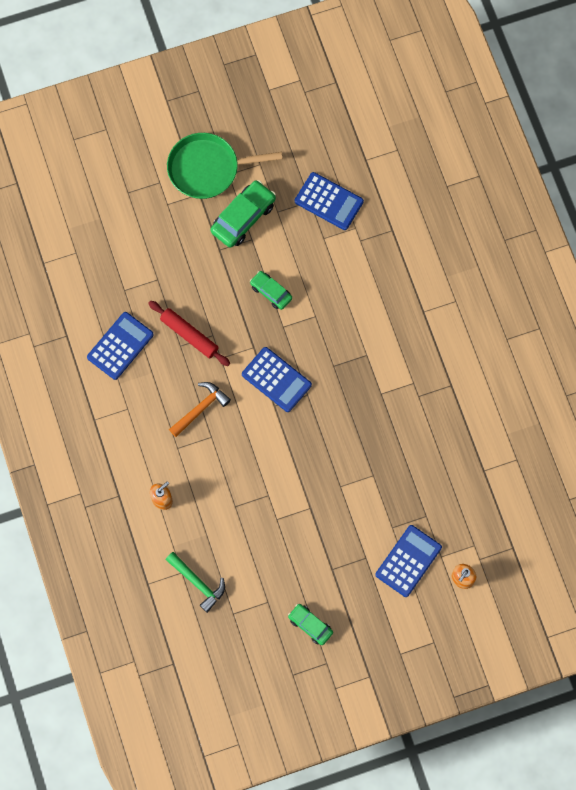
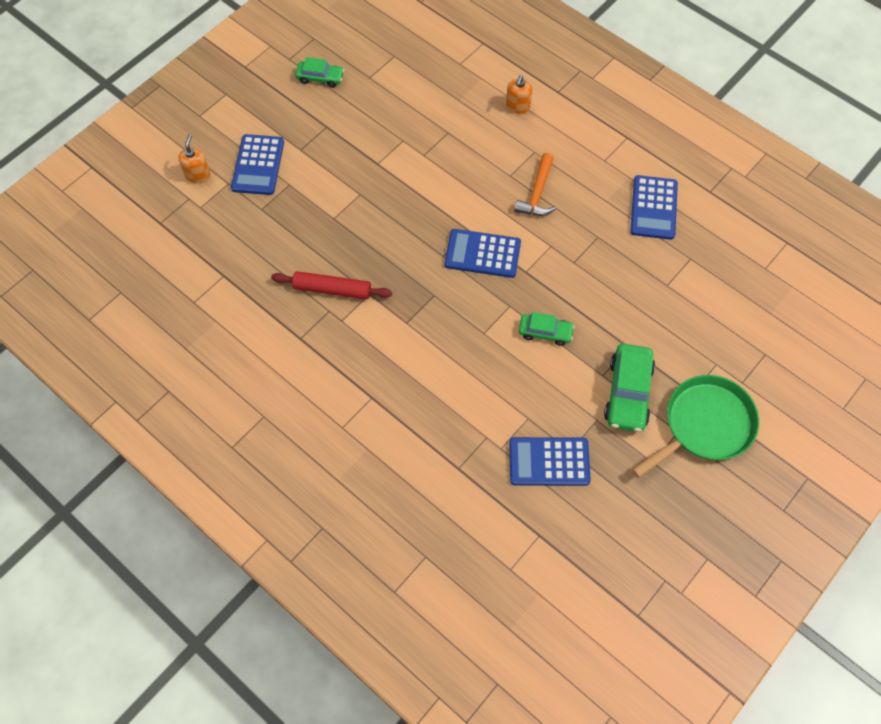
camera: 150 degrees right, 10 degrees down
(189, 335) = (596, 250): red rolling pin -> red rolling pin (332, 289)
(198, 583) = (440, 62): green hammer -> none

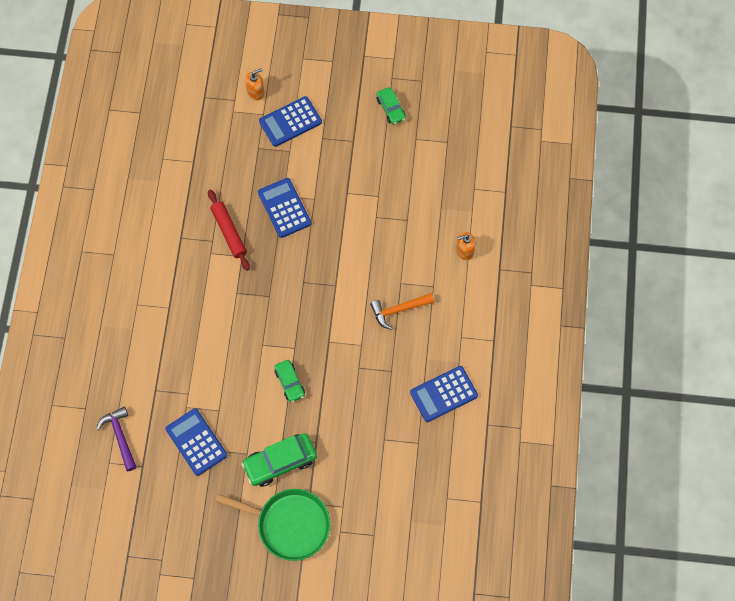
camera: 55 degrees right, 5 degrees up
(482, 254) = (323, 306): blue calculator -> blue calculator (284, 208)
(487, 538) = (120, 436): none -> purple hammer

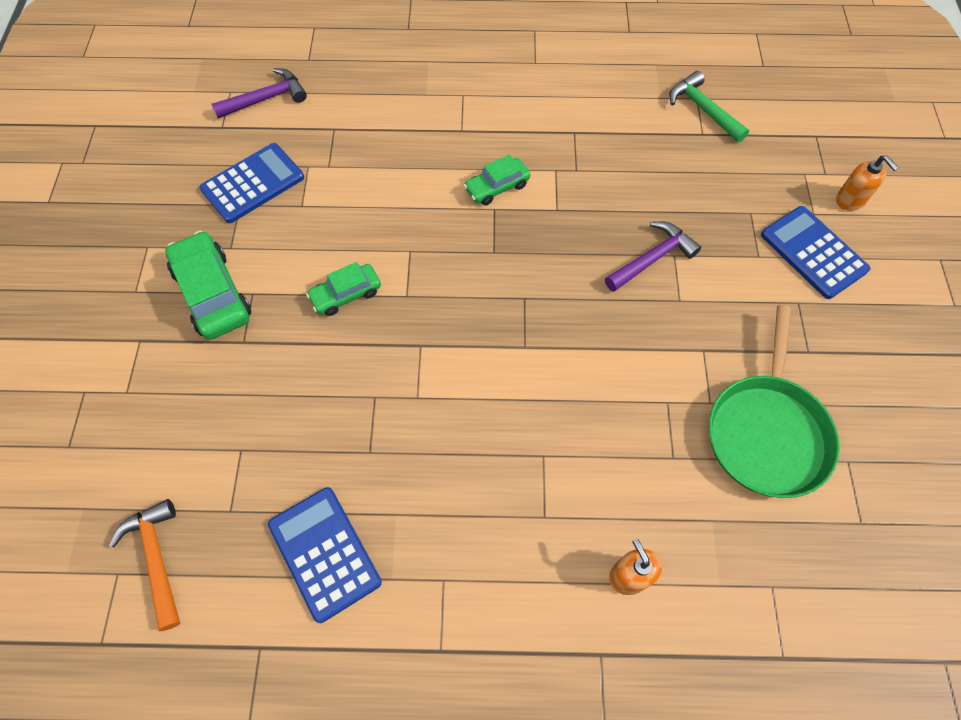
camera: 85 degrees right, 5 degrees down
(173, 157) = (703, 109): none -> green hammer
(229, 232) = (594, 189): red rolling pin -> none
(284, 208) = (652, 258): blue calculator -> purple hammer
(290, 524) = (107, 316): green pan -> green pan (766, 432)
(391, 109) = (896, 410): green car -> green car (497, 187)
(398, 310) = (489, 456): orange hammer -> orange hammer (157, 558)

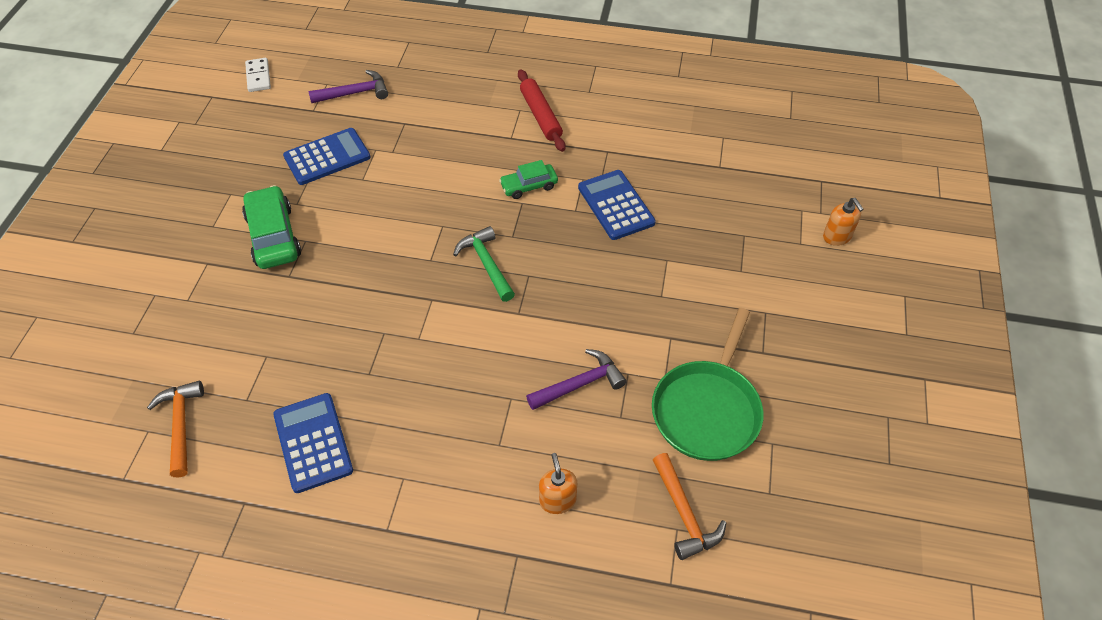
camera: 10 degrees right, 10 degrees down
(146, 93) = (258, 76): none -> white domino
(346, 294) = (381, 252): green car -> none
(488, 99) = (540, 116): none -> red rolling pin
(652, 258) = (647, 260): purple hammer -> purple hammer (580, 384)
(703, 109) = (725, 147): green hammer -> green hammer (486, 264)
(775, 566) = (684, 514): none -> orange hammer
(813, 252) = (790, 274): blue calculator -> blue calculator (616, 205)

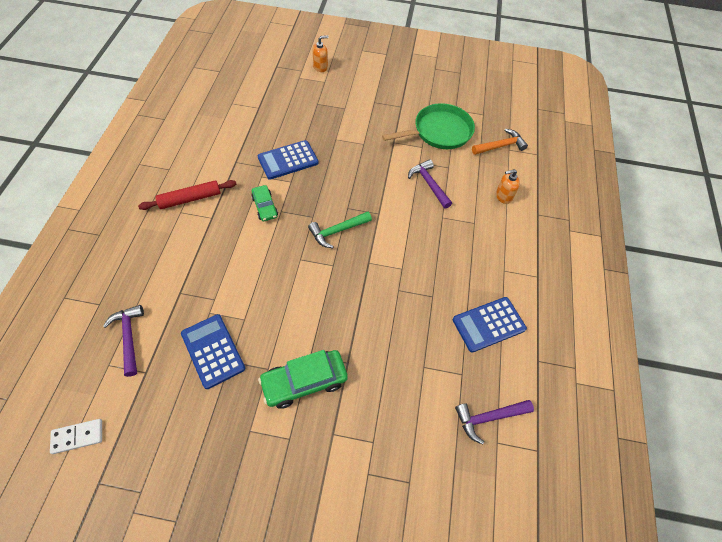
camera: 95 degrees left, 5 degrees up
(181, 425) = (488, 418): orange hammer -> purple hammer
(707, 410) = (439, 131): green pan -> green pan turned 45 degrees counterclockwise

